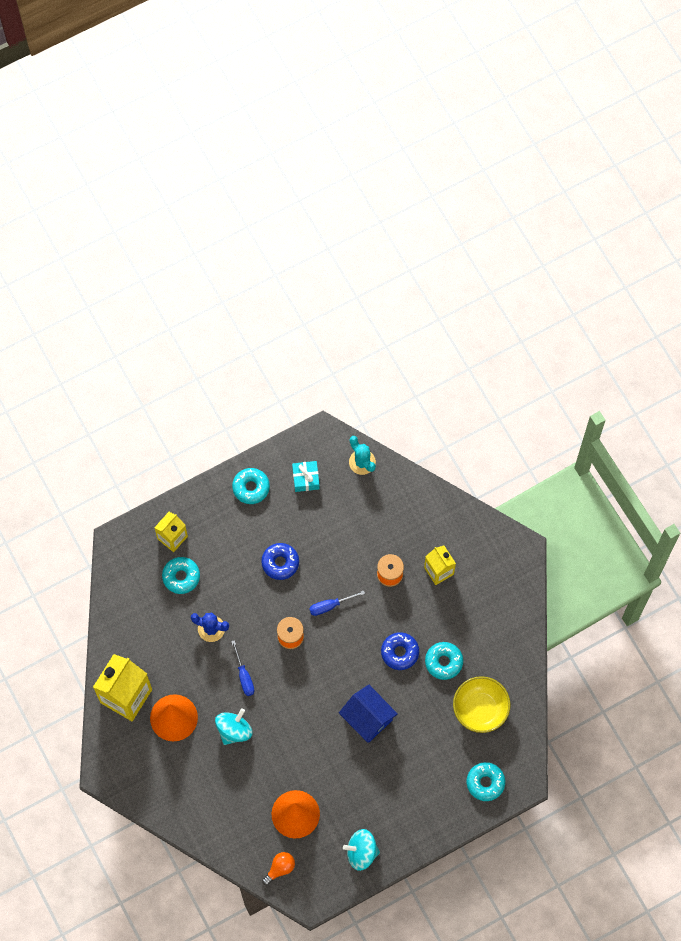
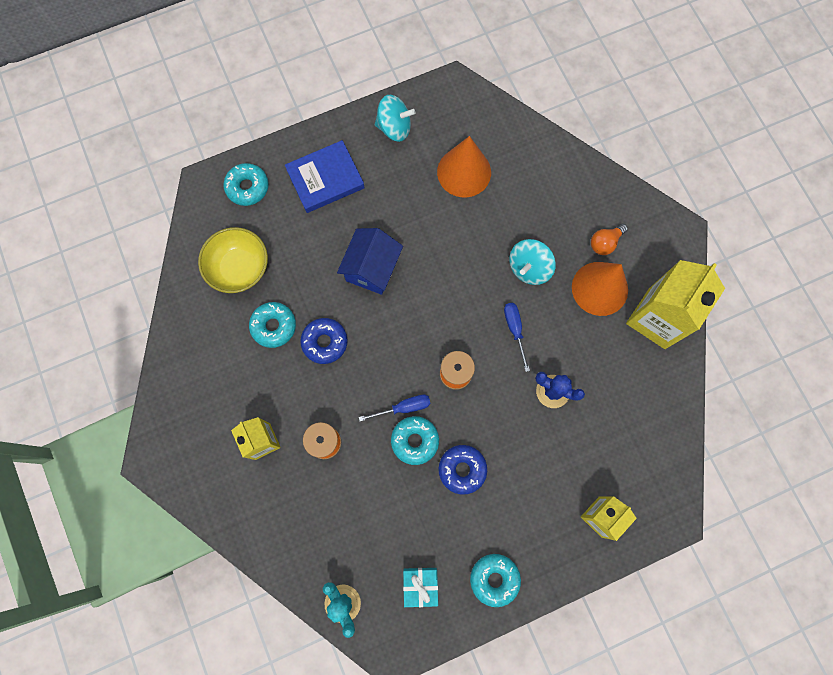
camera: 175 degrees left, 5 degrees up
(181, 577) = (589, 462): turquoise donut -> turquoise donut (415, 441)
(280, 868) = (484, 119): orange light bulb -> orange light bulb (605, 243)
(368, 718) = (372, 268): blue house -> blue house turned 60 degrees clockwise
(418, 797) = (325, 179): none -> blue book

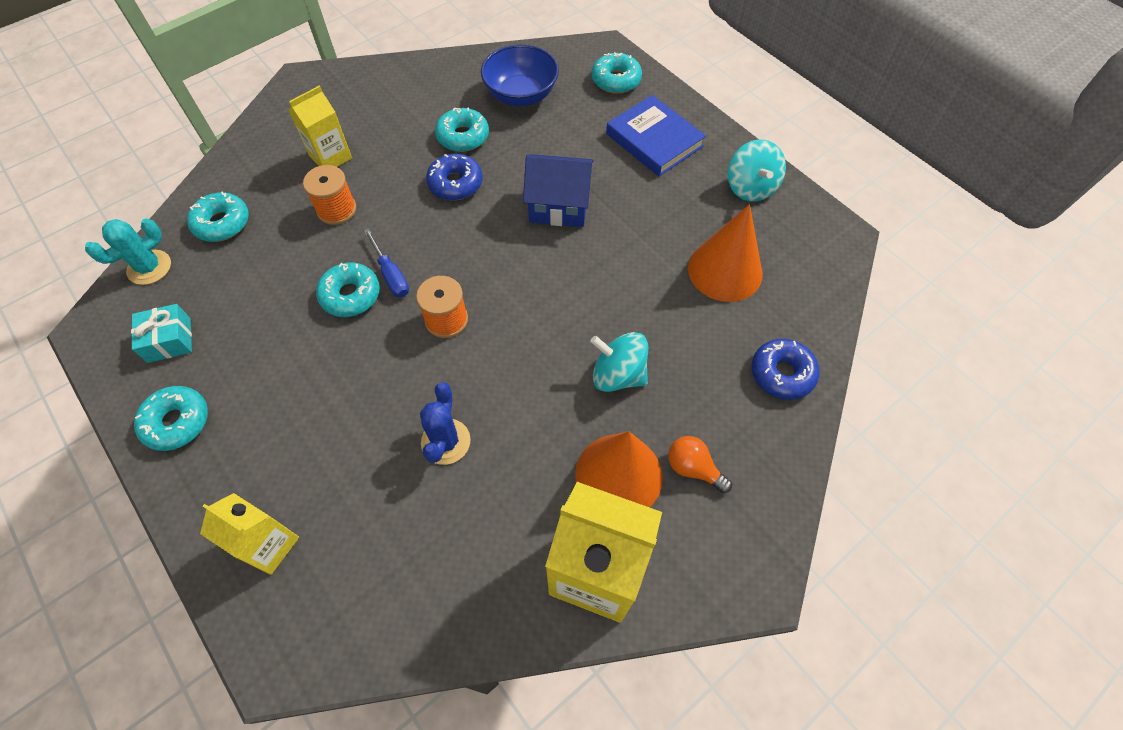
camera: 75 degrees right, 15 degrees down
(239, 268) = (521, 95): yellow bowl -> blue bowl
(311, 540) = (222, 223): none -> turquoise donut
(462, 469) = (320, 354): blue donut -> blue donut (782, 373)
(514, 330) = (523, 375): blue screwdriver -> none

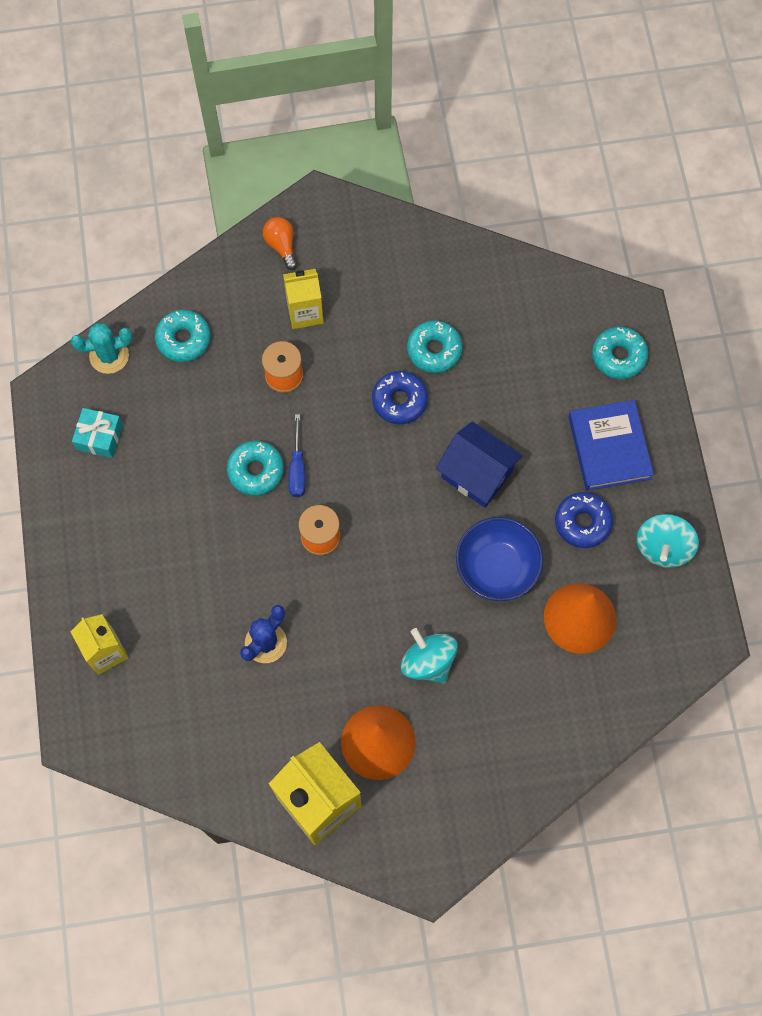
camera: 30 degrees right, 10 degrees up
(177, 422) = (79, 515): turquoise donut -> none
(521, 95) = (516, 327): blue bowl -> blue bowl (497, 567)
(693, 468) = (437, 769): orange light bulb -> orange light bulb (281, 246)
(782, 373) = (560, 735): blue donut -> blue donut (582, 522)

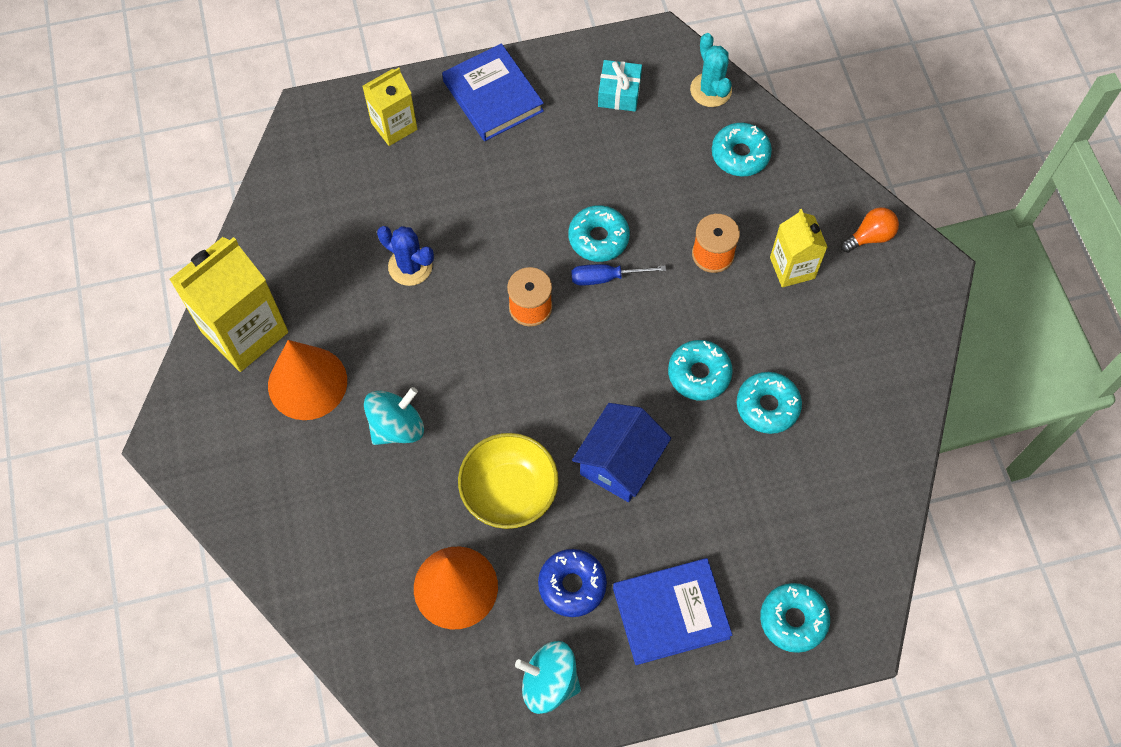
camera: 85 degrees right, 5 degrees down
(85, 554) = (493, 96): none -> blue book
(399, 401) = (699, 374): blue donut -> turquoise donut
(497, 567) = (509, 492): blue bowl -> yellow bowl

